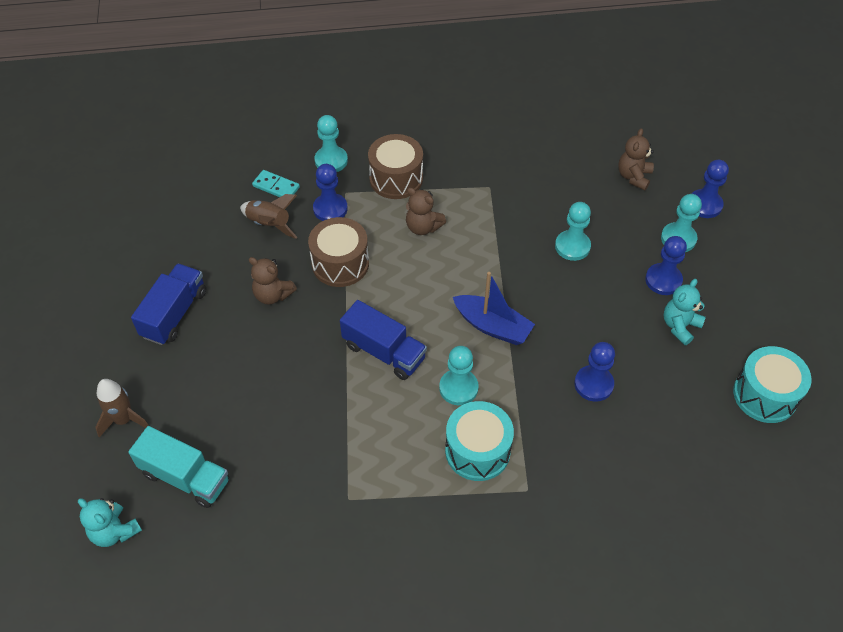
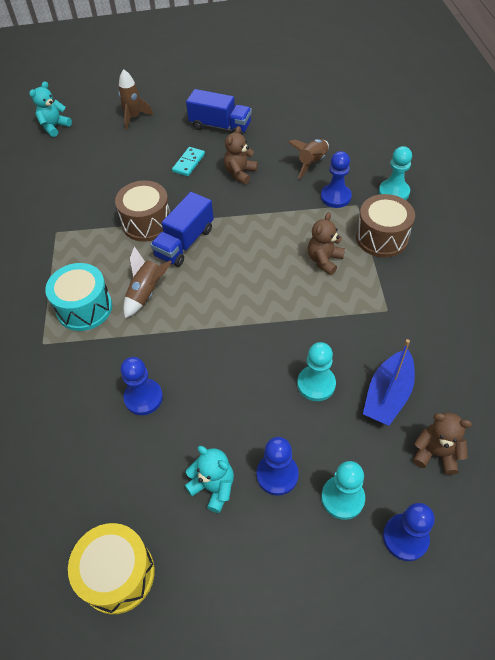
camera: 90 degrees right, 0 degrees up
(185, 477) = (87, 150): turquoise truck -> none
(276, 187) = (354, 162): turquoise domino -> turquoise domino (189, 163)
(340, 264) = (275, 208): brown drum -> brown drum (147, 223)
(458, 388) = (146, 293): turquoise pawn -> brown rocket
(492, 326) = (211, 316): blue boat -> blue boat (387, 395)
(765, 395) = (118, 574): turquoise drum -> yellow drum

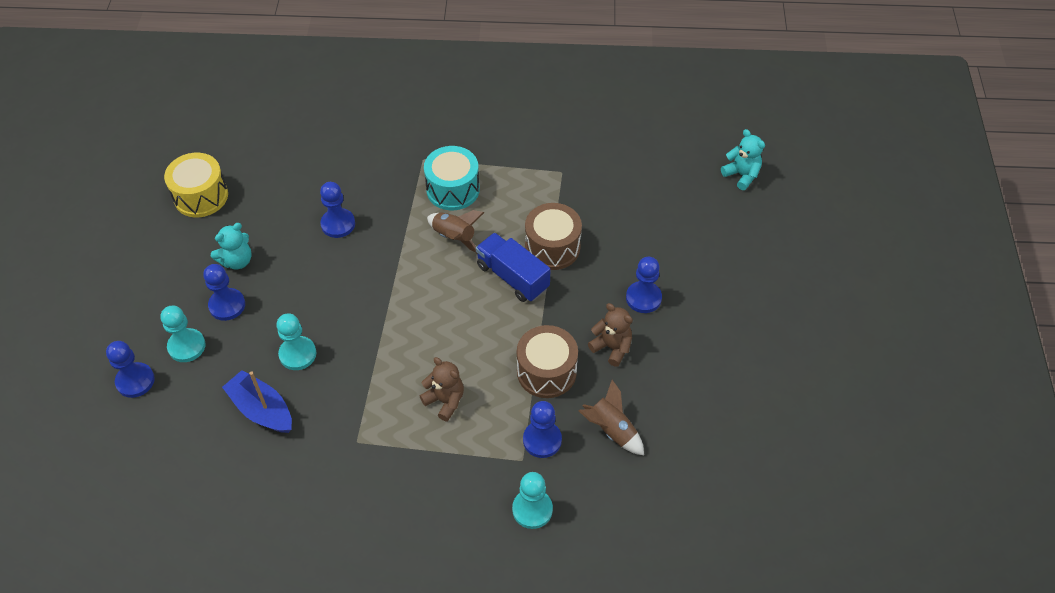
camera: 100 degrees right, 0 degrees up
(134, 118) = (746, 253): brown rocket -> none
(189, 163) = (643, 298): turquoise domino -> blue pawn
(220, 126) = (709, 342): blue truck -> none
(381, 237) = (460, 470): brown drum -> brown drum (546, 372)
(435, 453) = (190, 429): brown teddy bear -> none

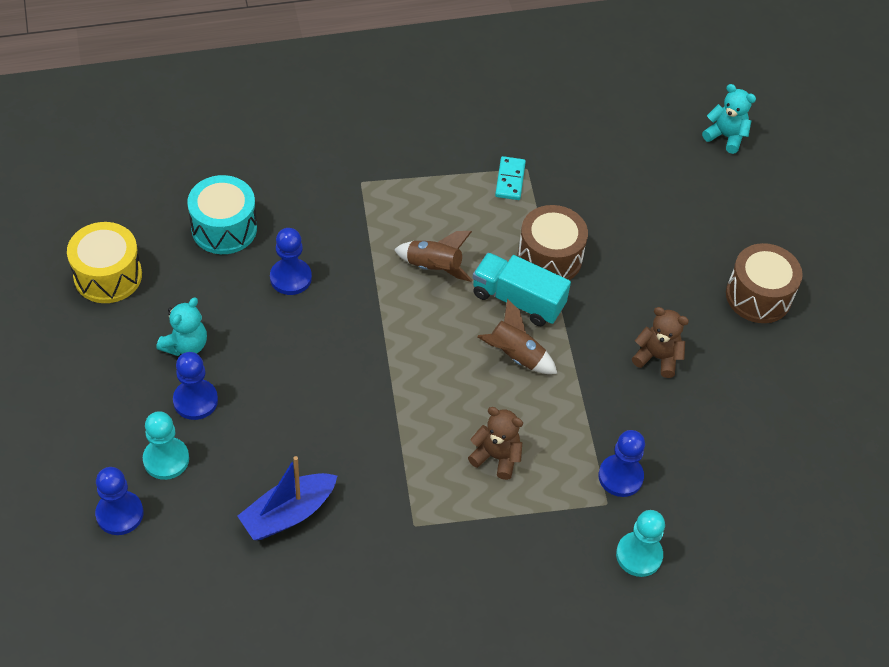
camera: 20 degrees left, 0 degrees up
(262, 409) = (288, 513): blue boat -> blue boat turned 60 degrees counterclockwise
(297, 354) = (304, 440): turquoise pawn -> none
(453, 189) = (410, 211): turquoise drum -> turquoise drum (224, 228)
(512, 277) = (518, 300): blue truck -> turquoise truck
(544, 179) = (510, 180): none -> turquoise domino
(546, 372) = (596, 400): brown drum -> brown drum (758, 296)
(611, 430) = (691, 449): brown rocket -> brown rocket (515, 356)
(643, 298) = (671, 295): blue pawn -> none

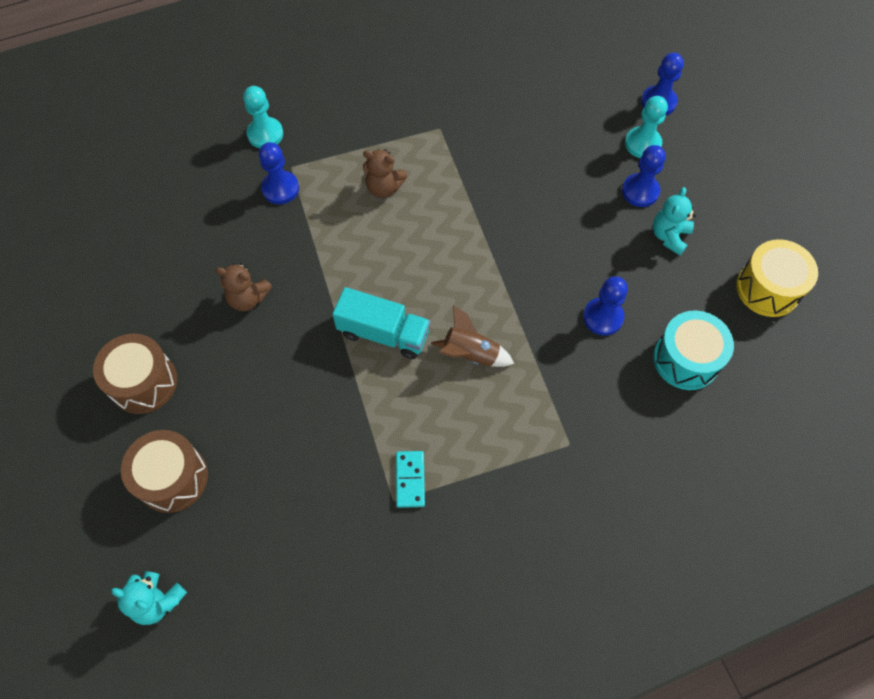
camera: 175 degrees right, 10 degrees up
(288, 513) = (536, 121): blue boat -> none
(515, 356) = (379, 277): brown rocket -> none
(549, 257) = (357, 387): brown drum -> brown drum (172, 478)

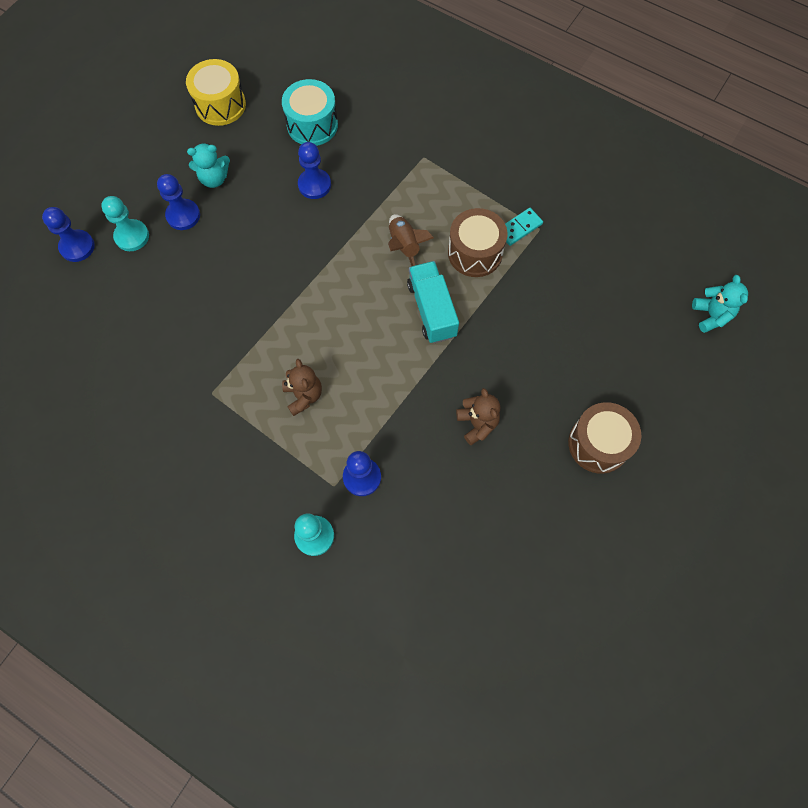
camera: 125 degrees left, 5 degrees up
(172, 478) = (640, 367): brown drum -> brown drum (475, 253)

